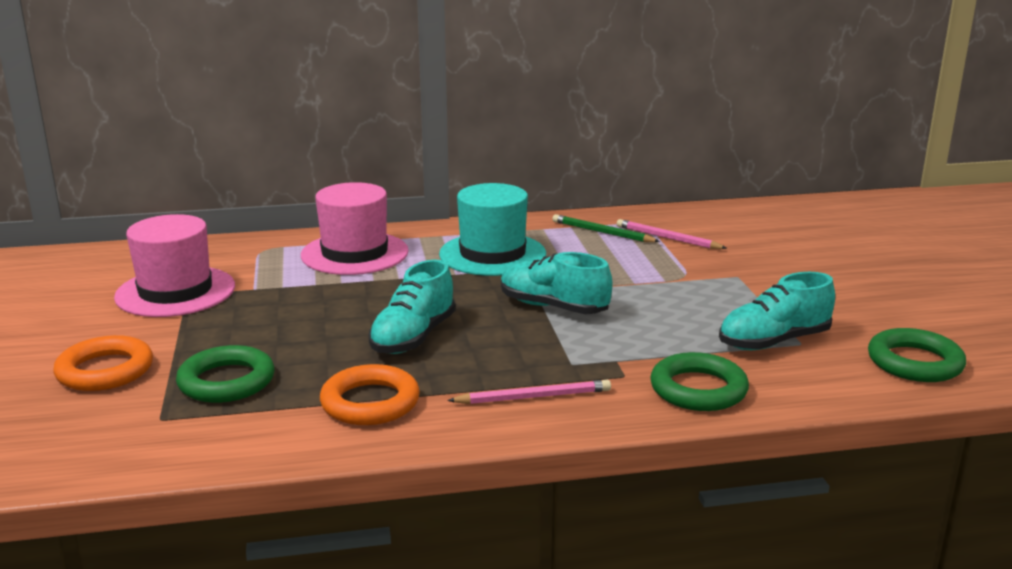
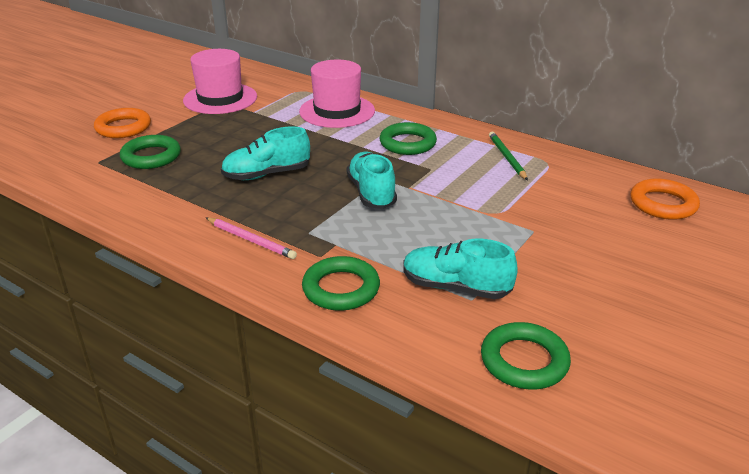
camera: 45 degrees right, 10 degrees up
(370, 402) = (180, 200): orange ring -> orange ring (663, 204)
(492, 254) = (407, 143): turquoise hat -> green ring
(667, 238) = (544, 181): pink pencil -> none

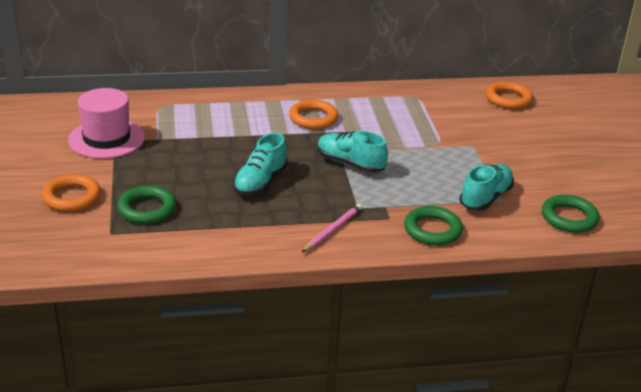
camera: 45 degrees left, 0 degrees up
(251, 240) = (332, 230): pink pencil -> pink pencil turned 45 degrees counterclockwise
(337, 111) = (221, 113): pink hat -> none
(407, 143) = (313, 118): green ring -> orange ring
(455, 287) = (485, 198): turquoise shoe -> turquoise shoe turned 150 degrees clockwise
(507, 157) = (388, 103): green pencil -> none

